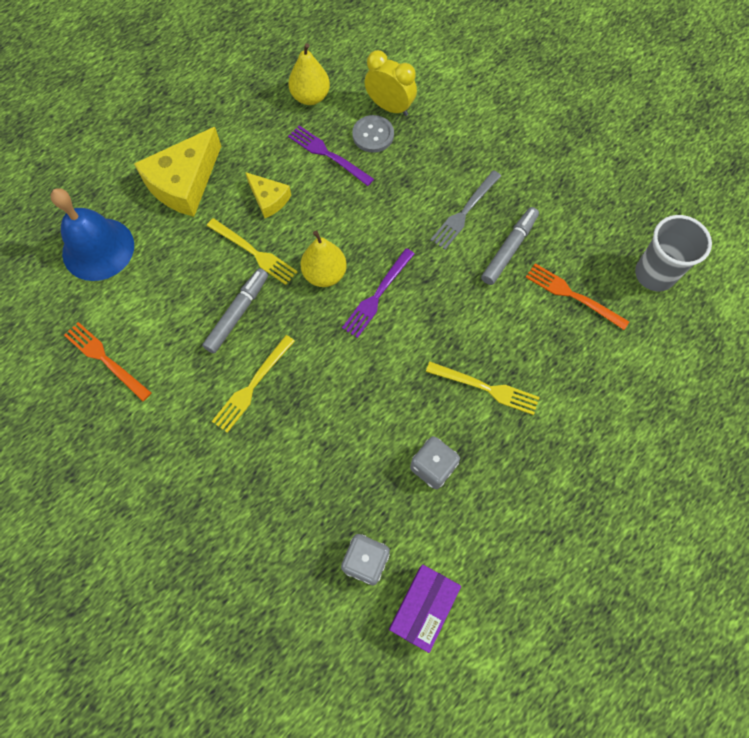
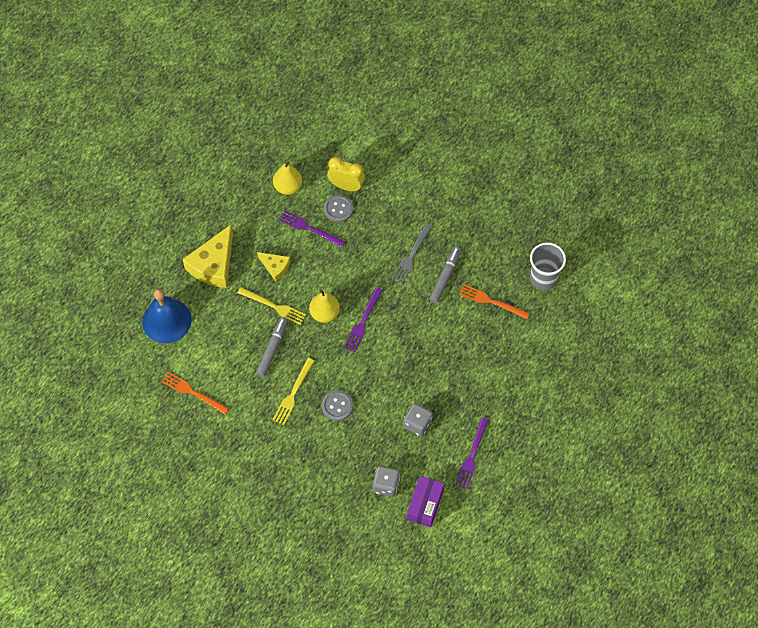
camera: 10 degrees left, 5 degrees down
(314, 416) = (337, 406): none -> grey button
(486, 388) = (443, 370): yellow fork -> none
(512, 535) = (472, 455): none -> purple fork

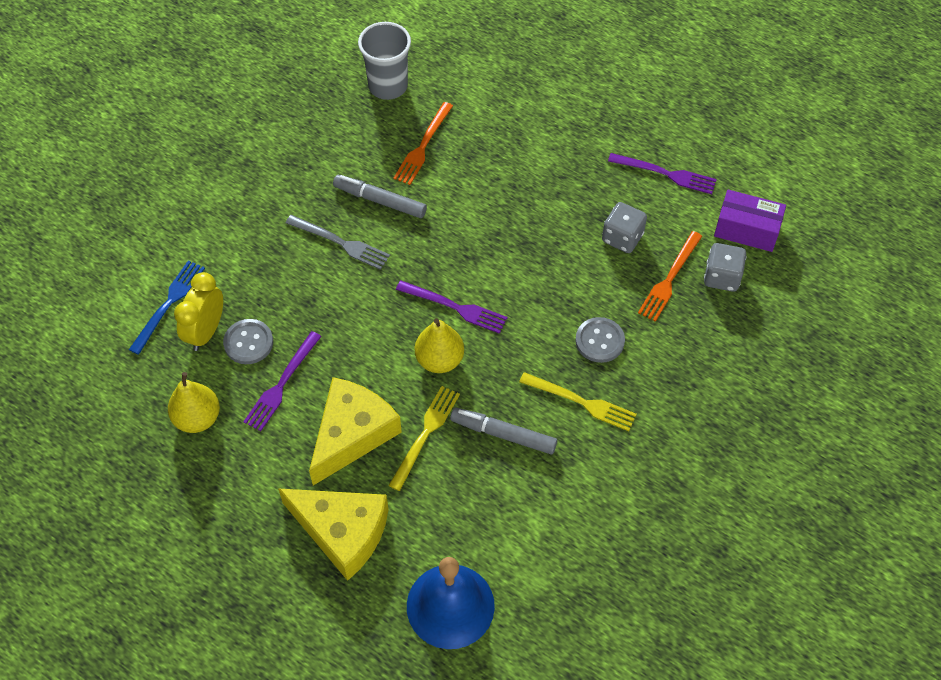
camera: 90 degrees left, 5 degrees down
(193, 392) = (587, 555): orange fork -> orange fork (669, 279)
(275, 267) = (352, 434): yellow cheese -> yellow cheese, size x1.85
(366, 165) = (169, 304): none -> blue fork

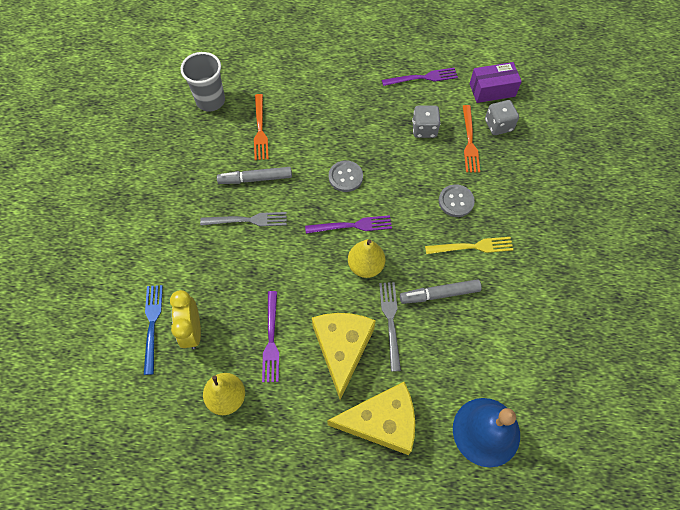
camera: 30 degrees left, 5 degrees up
(248, 343) = (228, 322): grey button -> grey button (345, 177)
(425, 434) = (390, 321): yellow fork -> grey fork

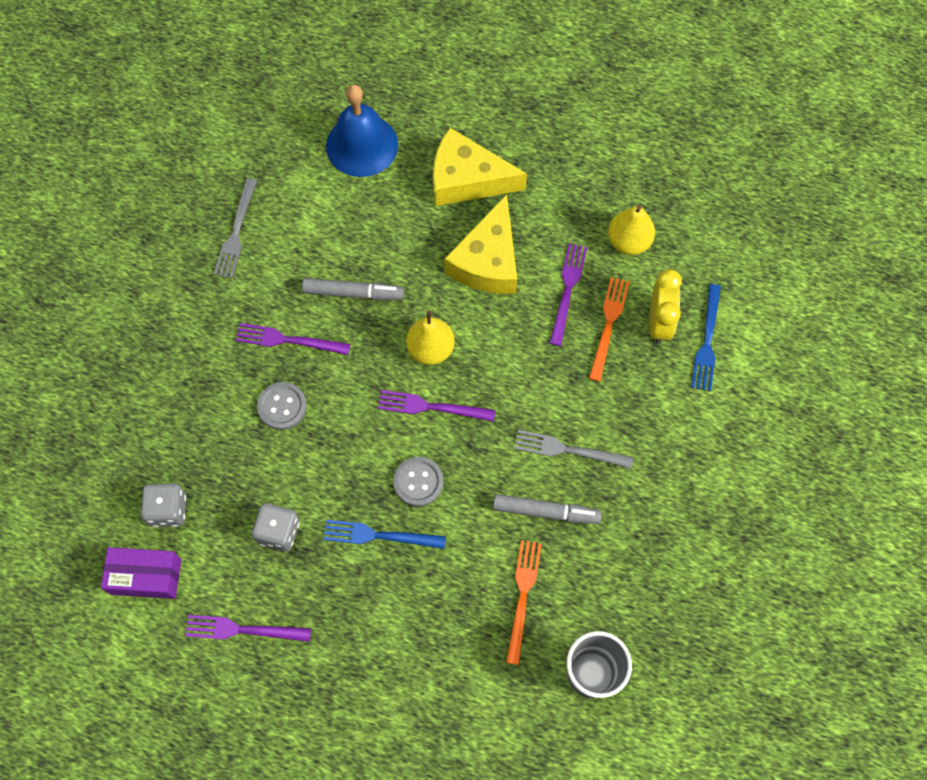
camera: 165 degrees left, 5 degrees up
(360, 141) = (379, 535): none -> blue fork
(390, 321) = (422, 276): grey fork -> grey fork (236, 232)
(469, 141) = (222, 494): orange fork -> orange fork (608, 325)
(472, 247) = (288, 340): yellow fork -> purple fork

